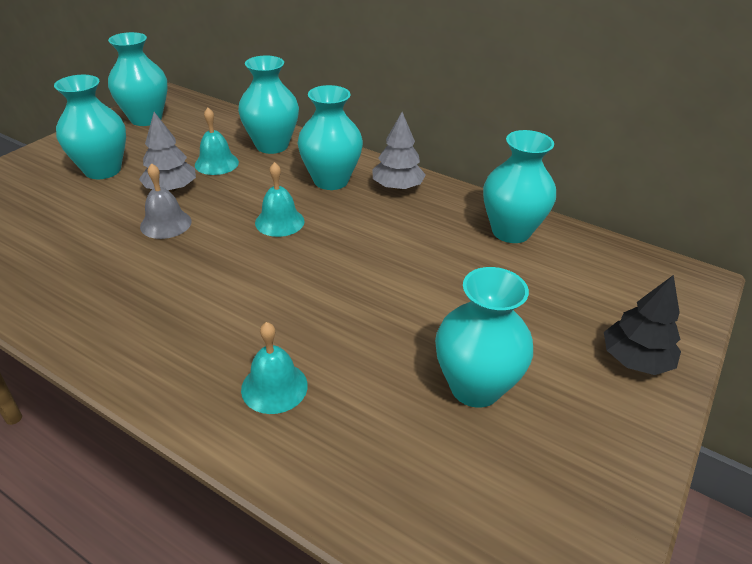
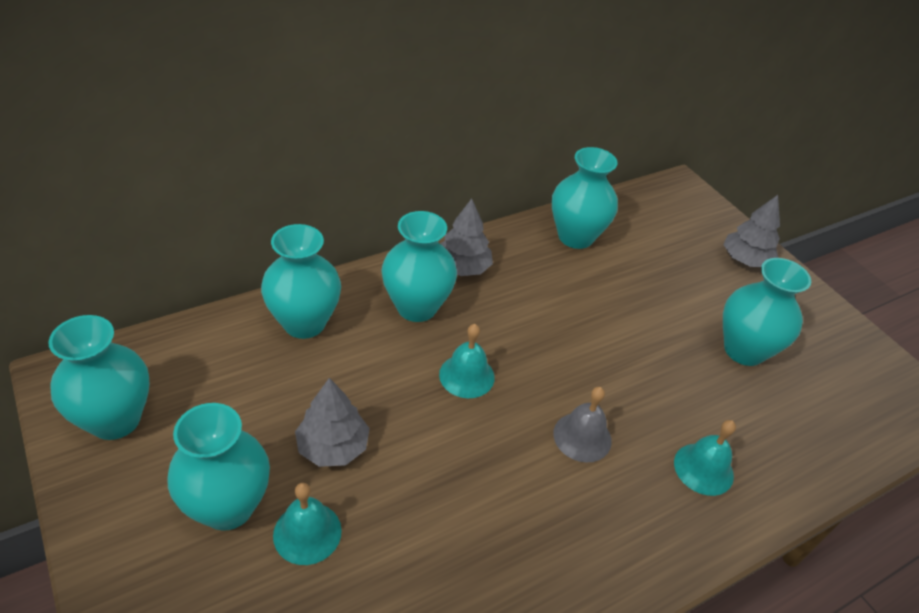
camera: 65 degrees left, 5 degrees up
(166, 223) = (407, 473): grey bell -> grey bell (582, 437)
(216, 163) = (306, 385): turquoise bell -> turquoise bell (307, 533)
(635, 360) = (745, 260): black tree -> grey tree

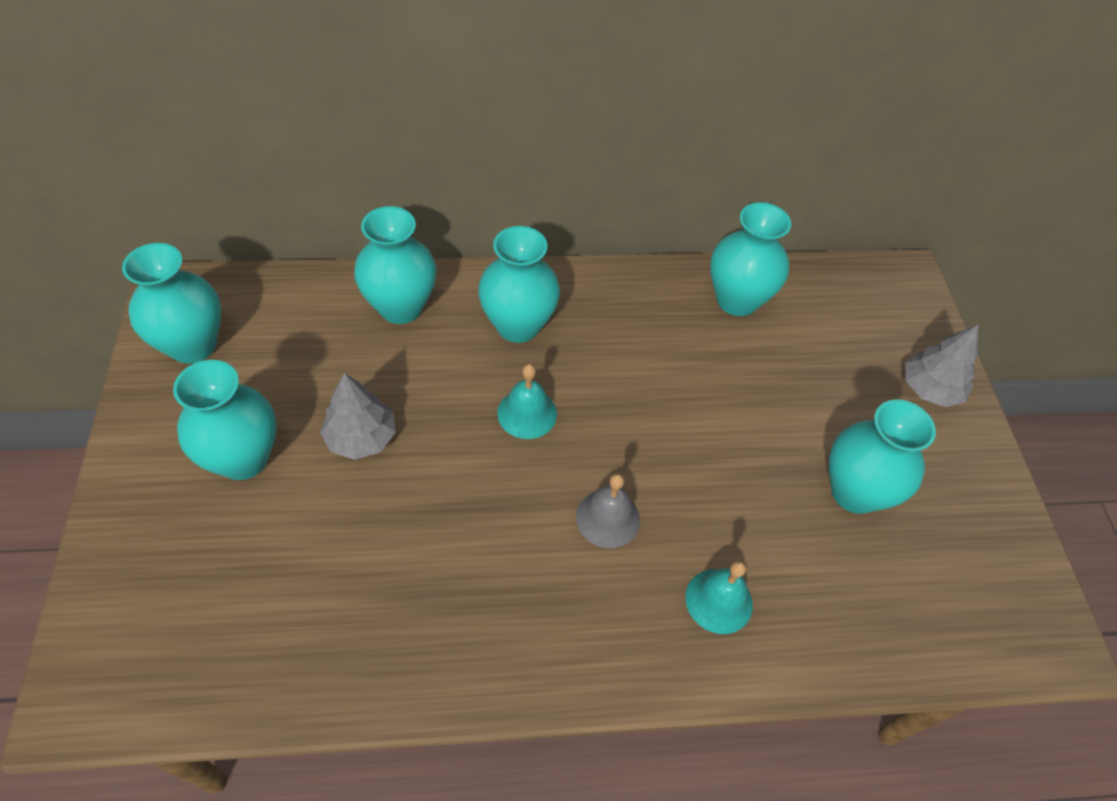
camera: 25 degrees right, 10 degrees up
(307, 533) = (296, 508): turquoise bell -> none
(462, 267) = (590, 298): grey tree -> none

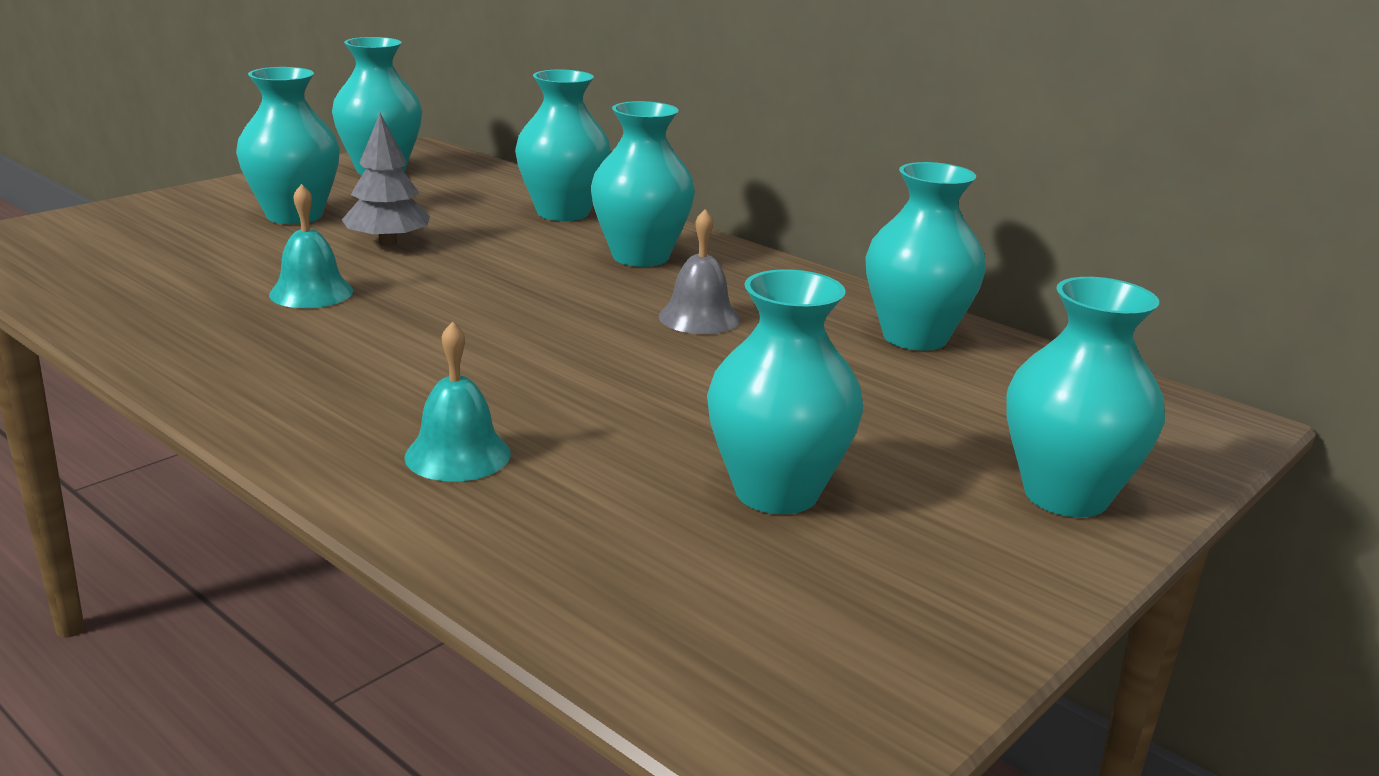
camera: 50 degrees right, 30 degrees down
(527, 413) = (540, 291): turquoise bell -> turquoise bell (311, 292)
(608, 518) = (474, 364): grey bell -> grey bell (699, 317)
(930, 389) = (1066, 495): grey tree -> turquoise vase

